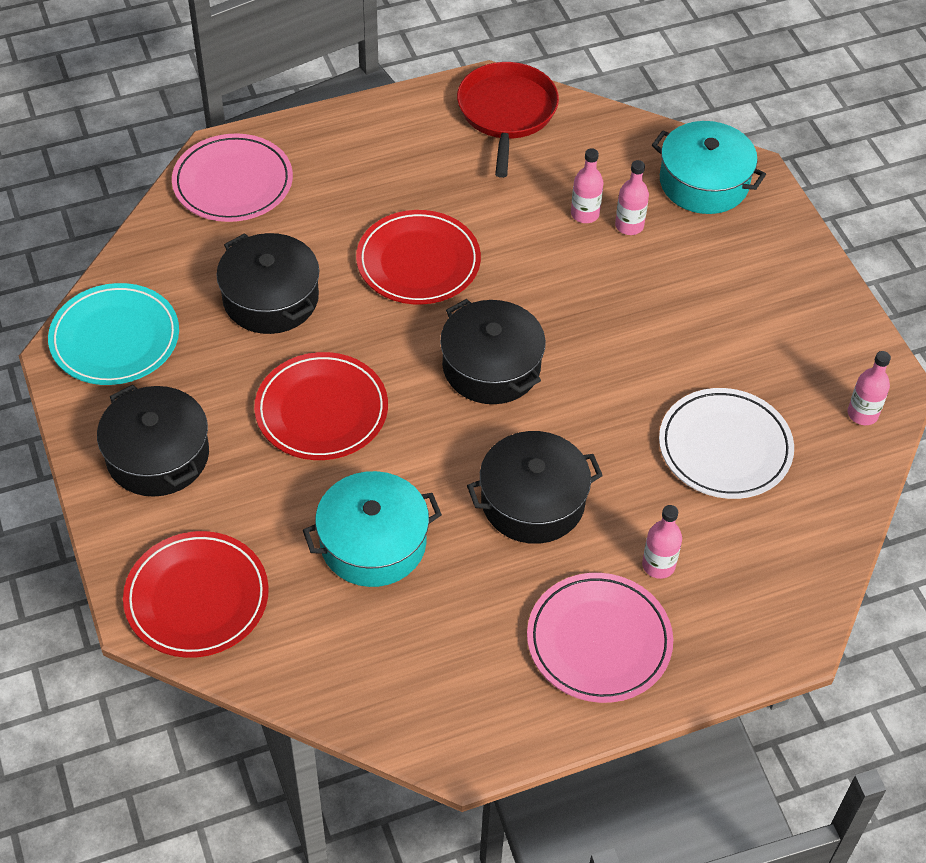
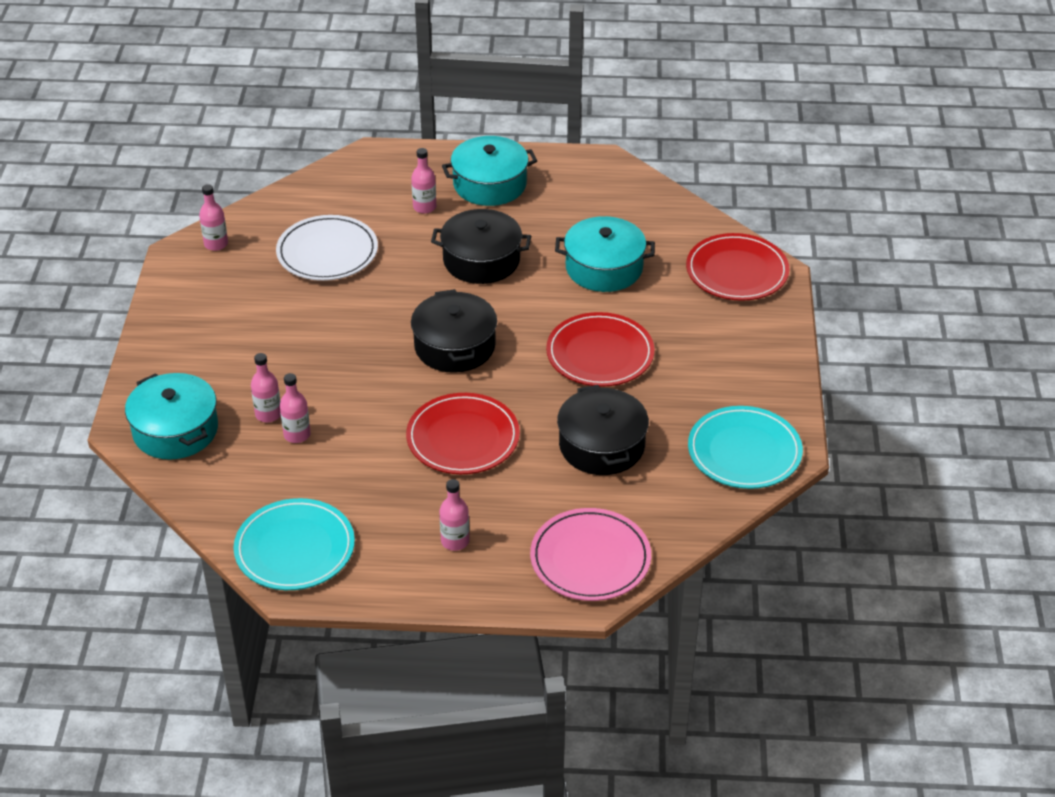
camera: 155 degrees left, 10 degrees down
(157, 455) = (736, 360): black pot -> none
(367, 161) = (455, 541): none -> pink bottle
(507, 113) = (295, 549): red pan -> turquoise plate
(599, 641) = (490, 184): pink plate -> turquoise pot

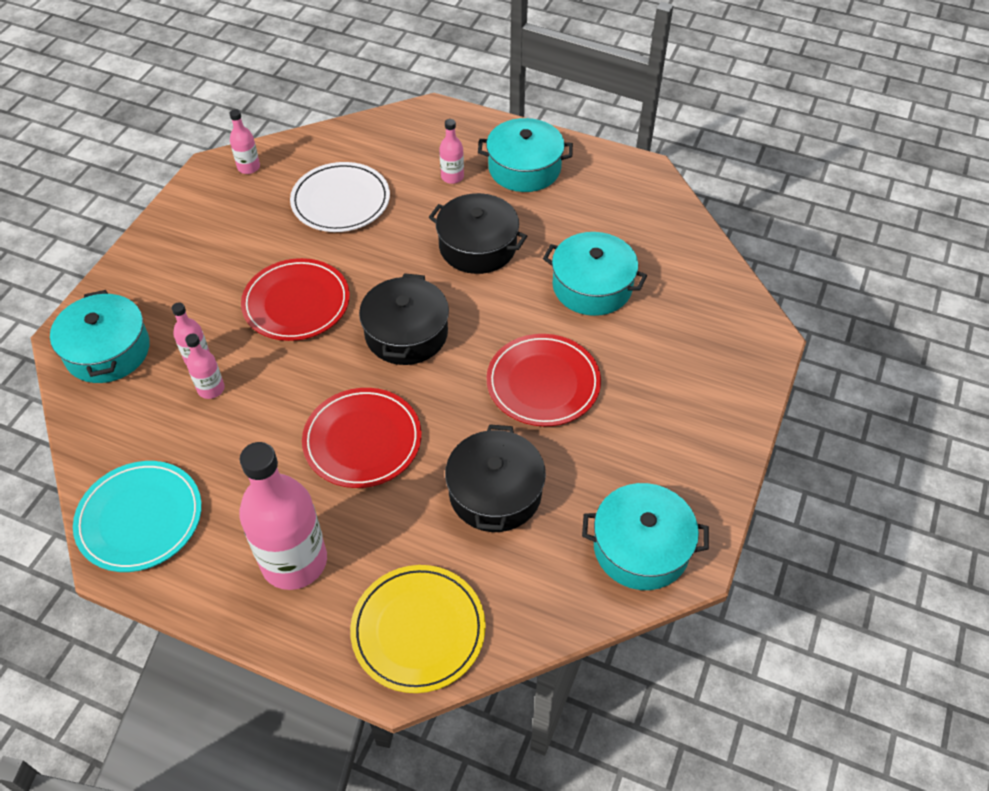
camera: 20 degrees right, 10 degrees up
(455, 541) = (294, 561): pink bottle -> pink bottle, size x2.17
(590, 559) = (418, 630): pink plate -> yellow plate
(737, 271) = (726, 327): red plate -> red plate (296, 303)
(744, 452) = (641, 547): turquoise plate -> turquoise pot

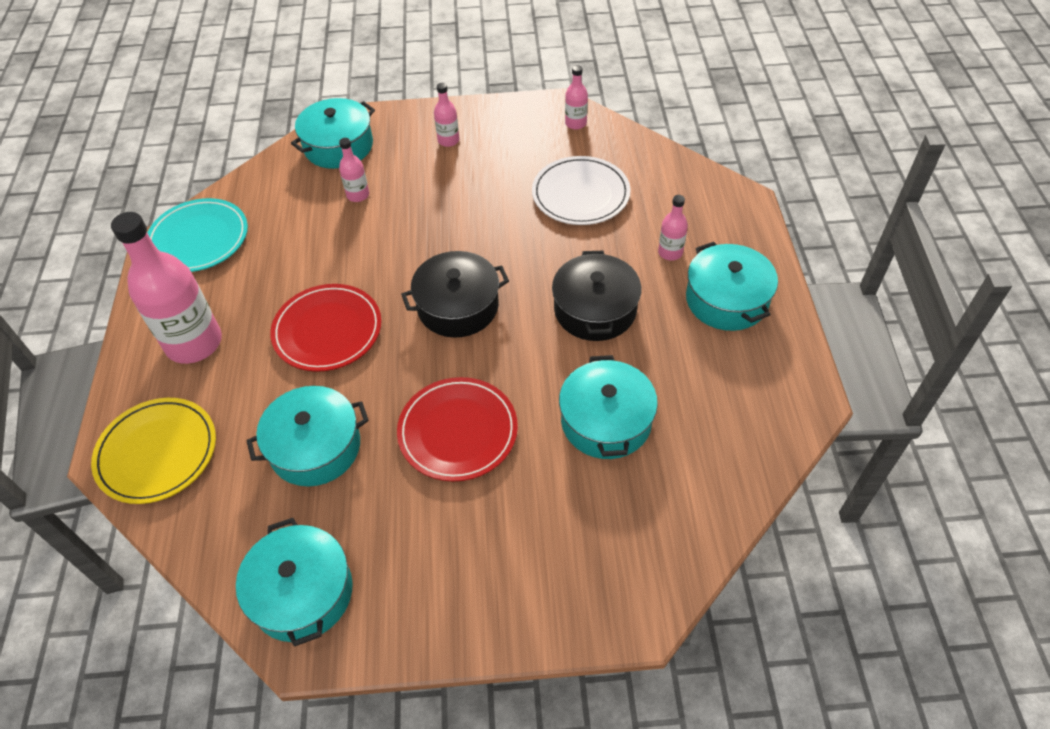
camera: 65 degrees right, 0 degrees up
(211, 389) = (333, 217): pink bottle -> pink bottle (448, 140)
(296, 303) = (447, 222): red plate -> none
(495, 492) = (315, 447): black pot -> turquoise pot

